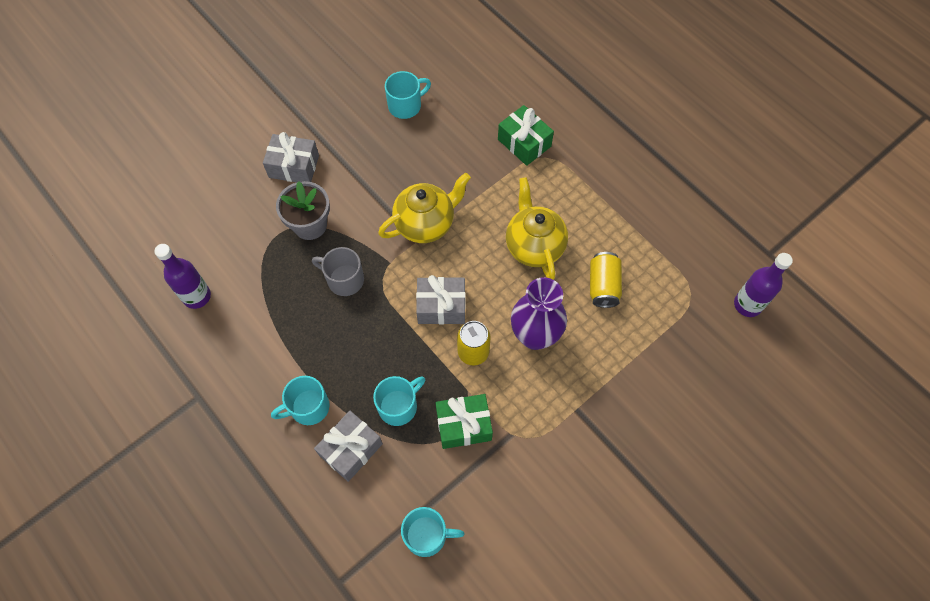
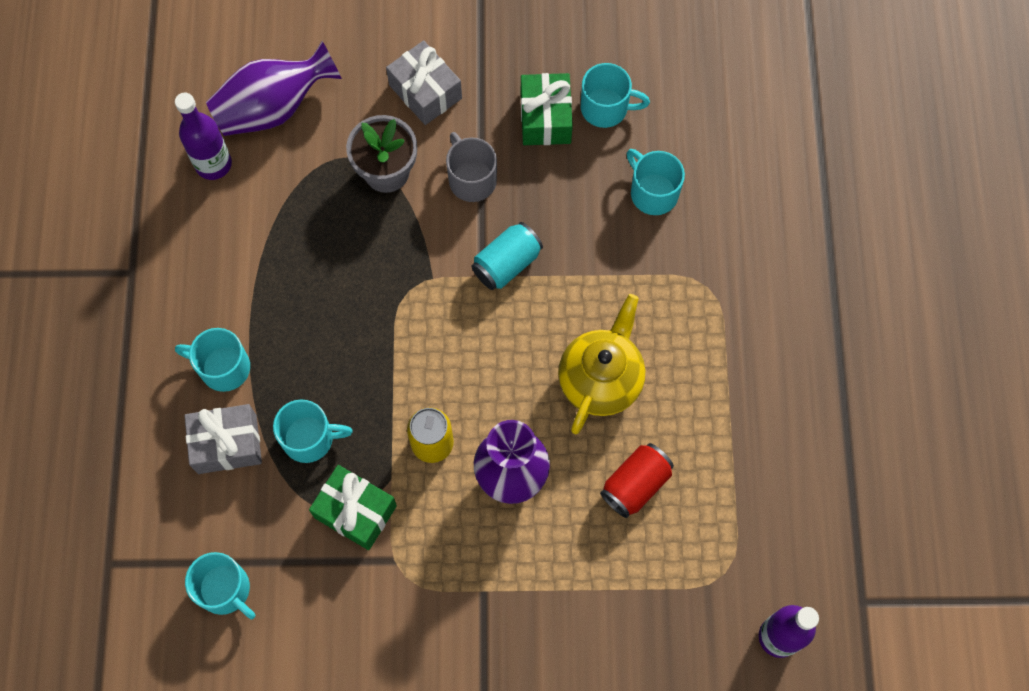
camera: 40 degrees right, 5 degrees up
(208, 238) = (274, 108): none -> purple vase
(344, 279) = (370, 260): grey mug -> grey mug (471, 179)
(425, 224) = (507, 264): yellow teapot -> turquoise can
(441, 306) = (443, 368): grey gift -> none
(471, 130) = (653, 192): none -> turquoise mug
(524, 143) = (699, 252): green gift -> green gift (545, 118)
(603, 286) = (635, 484): yellow can -> red can

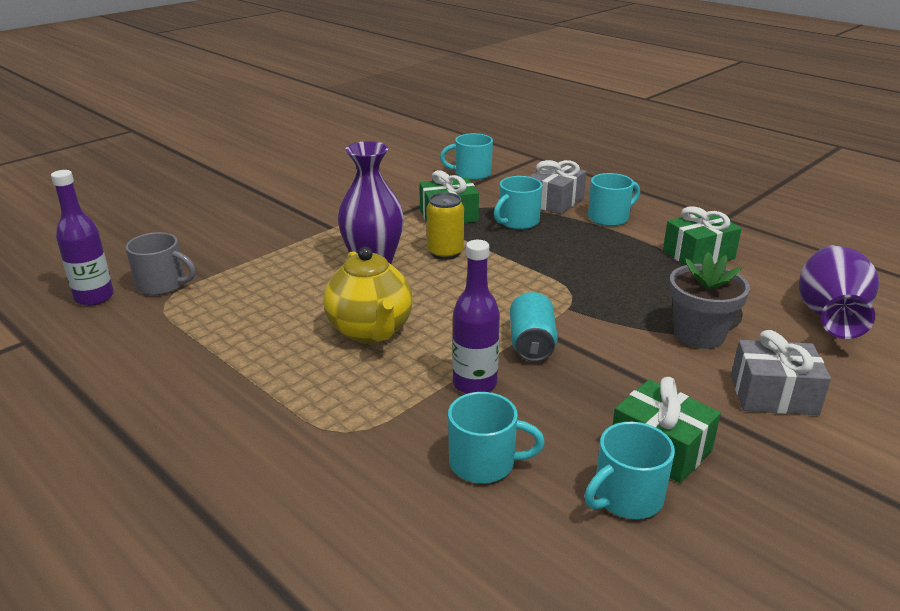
camera: 135 degrees right, 40 degrees down
(213, 164) = (792, 273): purple bottle -> purple bottle (474, 384)
(241, 248) = (698, 254): none -> green gift
(471, 179) = (639, 369): grey mug -> grey mug (162, 285)
(635, 484) = (280, 303): red can -> none

